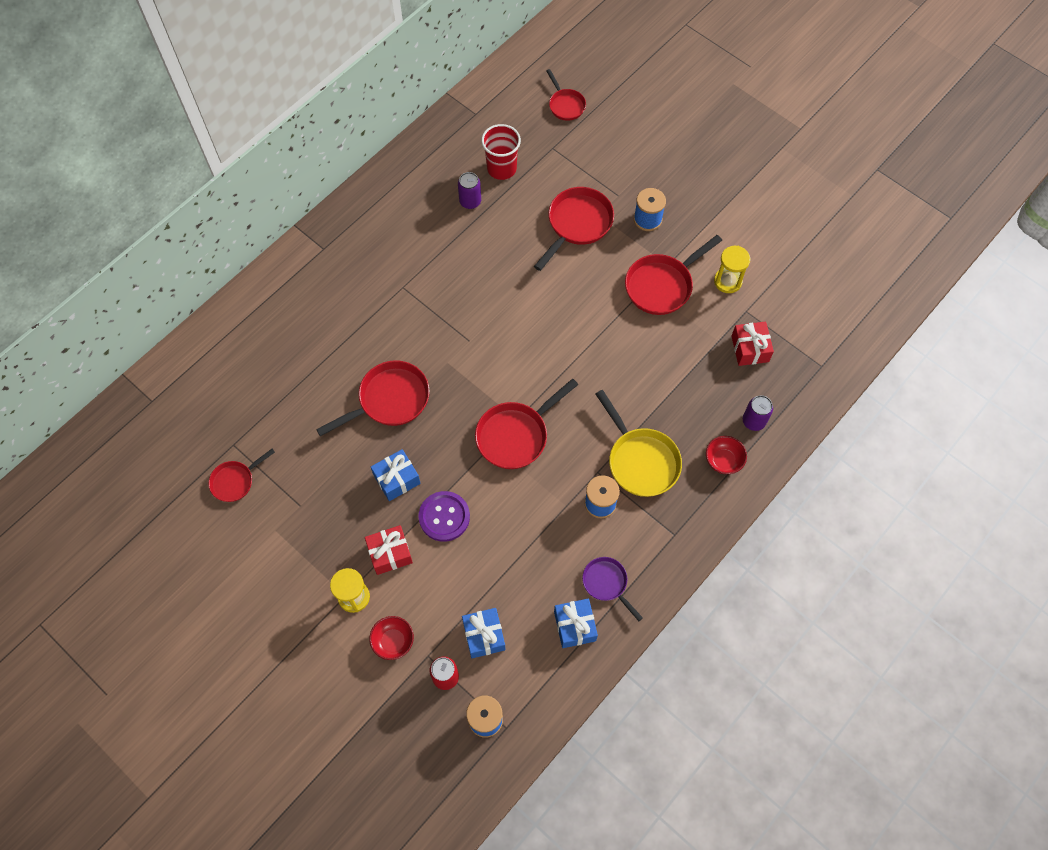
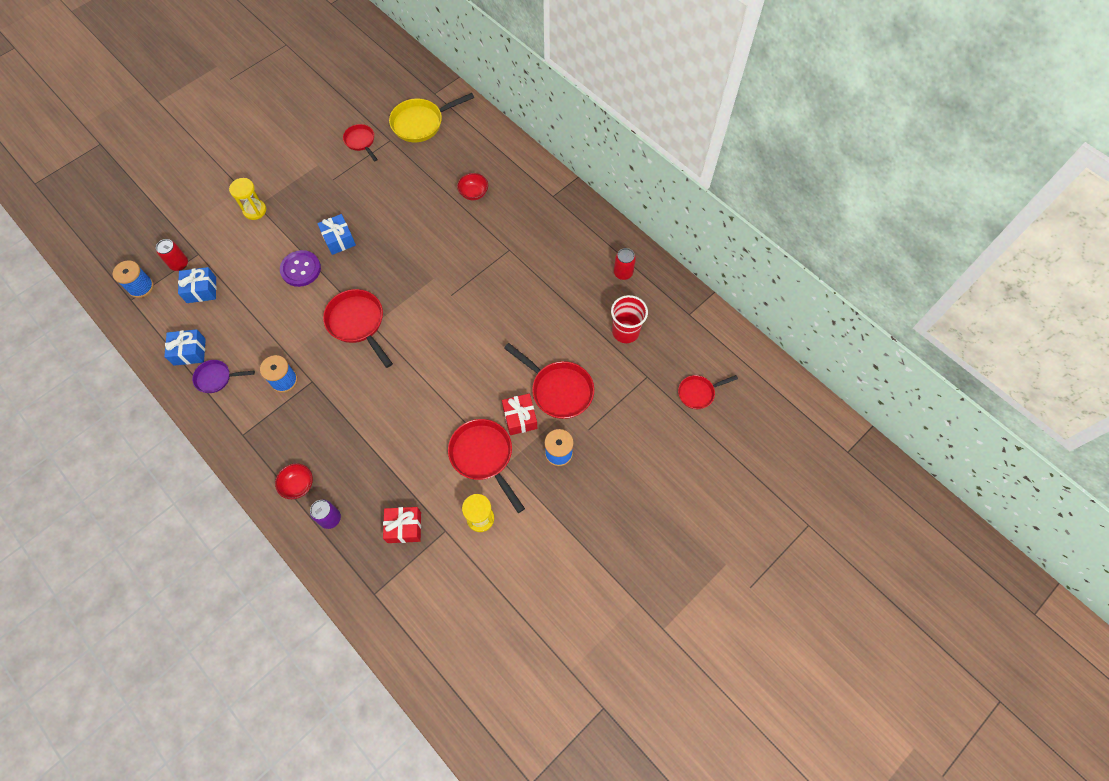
camera: 95 degrees right, 0 degrees up
(389, 400) = (407, 237): red pan -> none
(390, 553) = (281, 233): red gift -> red gift (520, 418)
(393, 641) = (215, 233): red bowl -> red bowl (473, 193)
(428, 174) = (623, 273): none -> red can
(470, 201) = (591, 304): purple can -> none
(606, 583) = (216, 378): purple pan -> purple pan turned 150 degrees counterclockwise
(640, 461) = (314, 416): yellow pan -> yellow pan (421, 123)

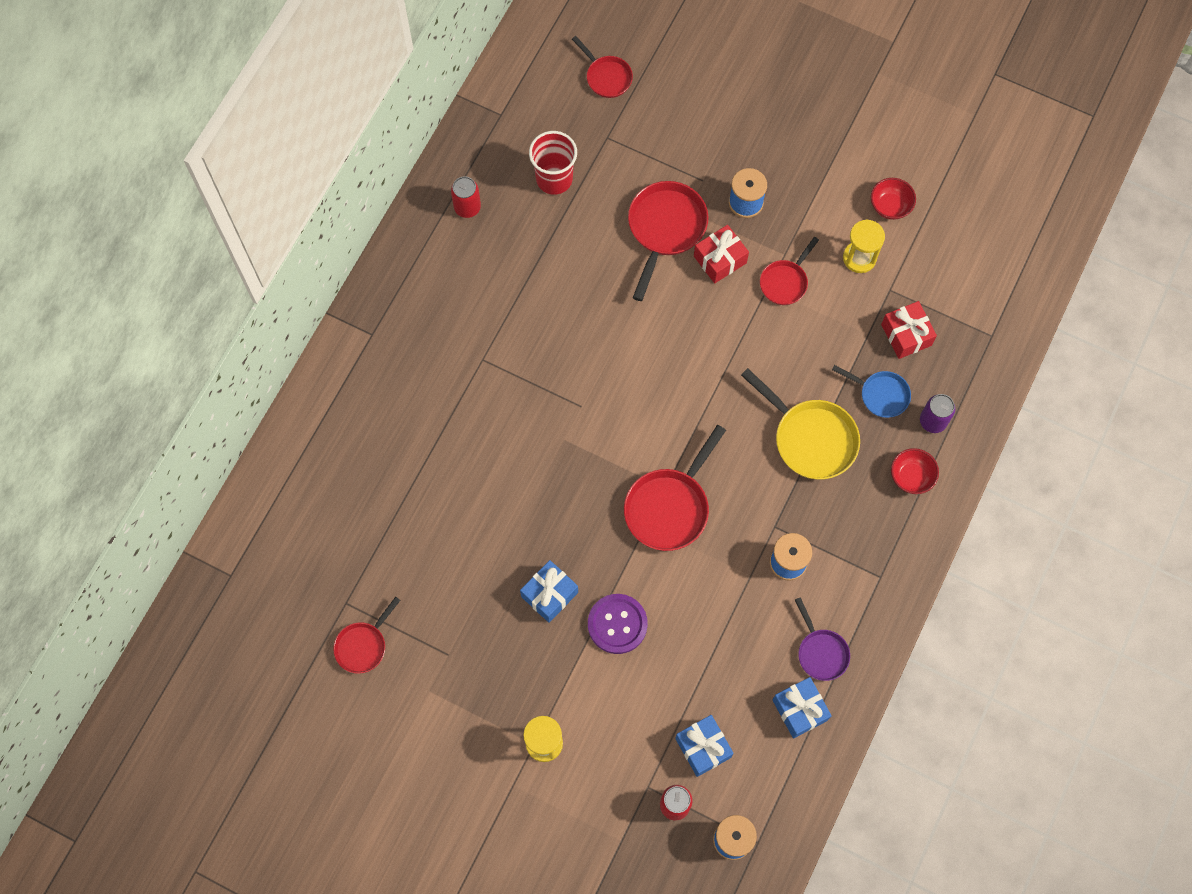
camera: 110 degrees left, 5 degrees up
(367, 489) = (881, 395): none -> blue pan
(421, 123) = (297, 570): yellow pan -> yellow pan (811, 438)
(473, 193) = (404, 442): red bowl -> red bowl (890, 206)
(483, 456) = (785, 282): red pan -> red pan, size x0.59

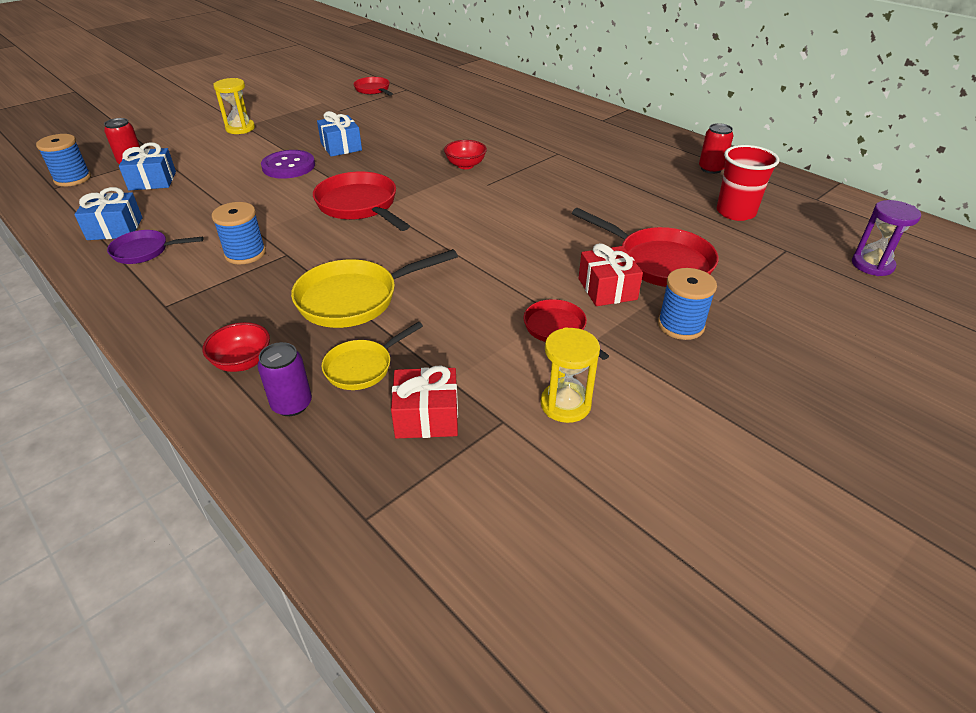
camera: 110 degrees right, 30 degrees down
(607, 77) = (872, 265): red pan -> purple hourglass
(881, 395) = (362, 367): blue pan -> yellow pan
(890, 206) = (642, 465): red bowl -> red bowl (465, 165)

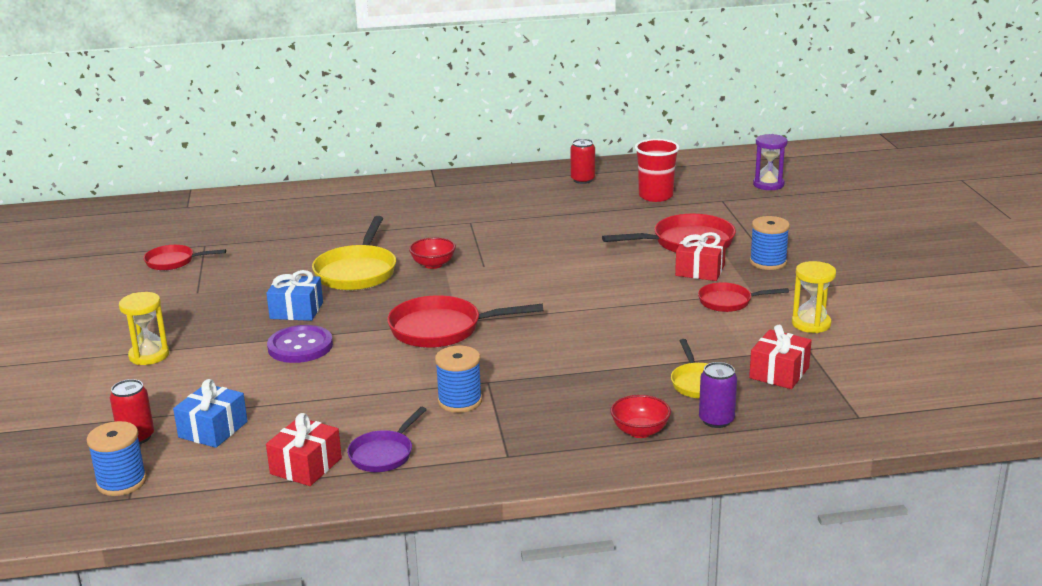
camera: 55 degrees left, 15 degrees down
(115, 228) = (306, 466): blue gift -> red gift
(354, 299) = (601, 366): yellow pan -> yellow pan (357, 272)

